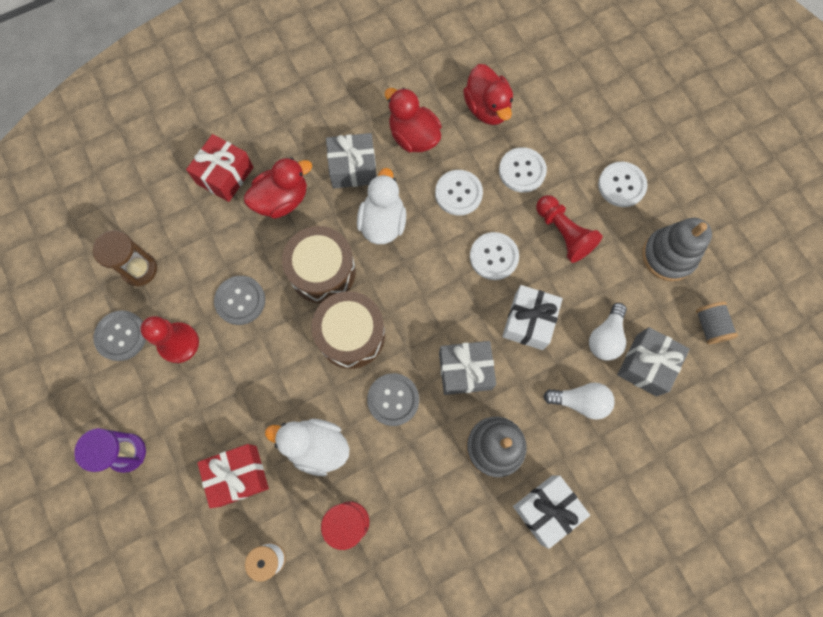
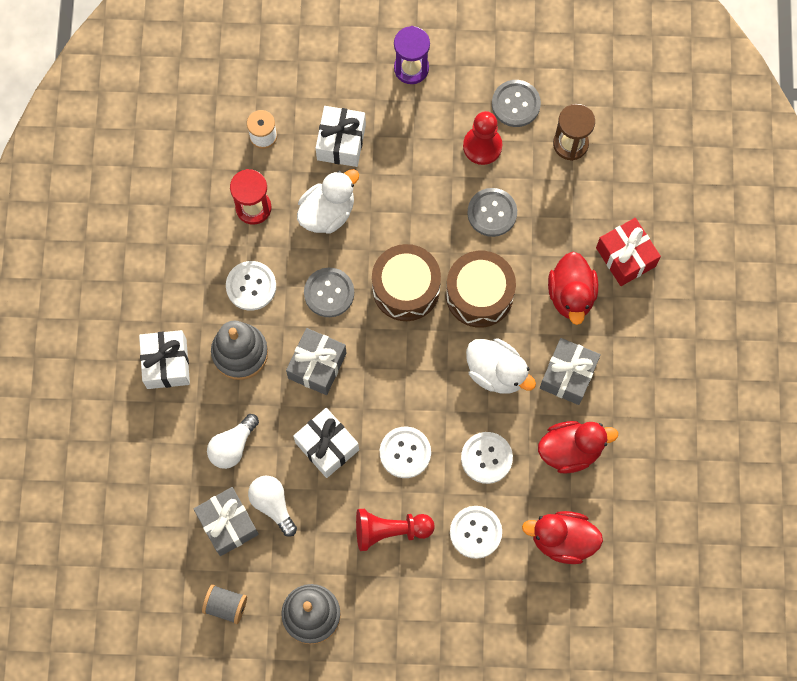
camera: 120 degrees right, 0 degrees up
(238, 475) = (341, 142): red gift -> white gift
(621, 185) = (406, 619): white button -> white button (251, 286)

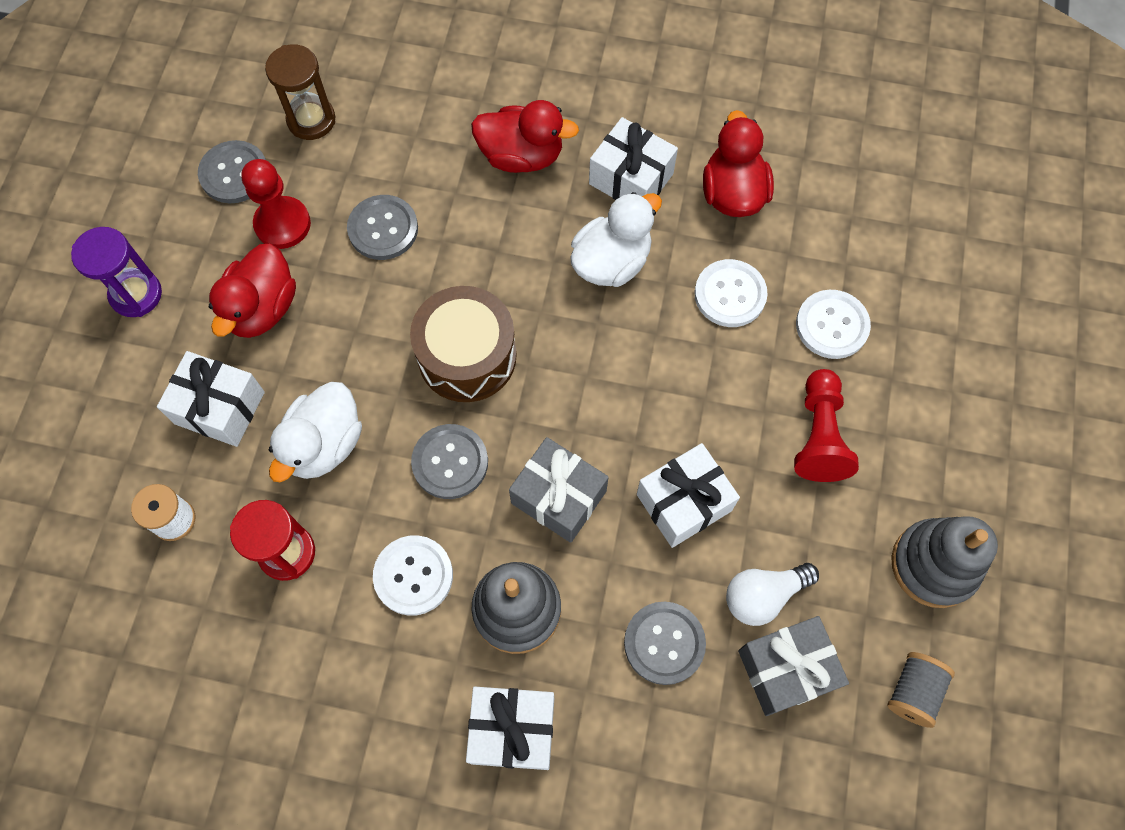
camera: 80 degrees left, 5 degrees down
(232, 446) = (664, 643): white light bulb -> grey button
(327, 212) = (324, 444): white duck -> white duck turned 120 degrees counterclockwise
(405, 452) = (708, 397): white button -> none
(479, 295) = (497, 264): brown drum -> none
(562, 540) = (852, 224): red duck -> red duck (262, 308)
(568, 375) = (631, 179): grey gift -> white gift
(625, 257) = (484, 87): red gift -> none

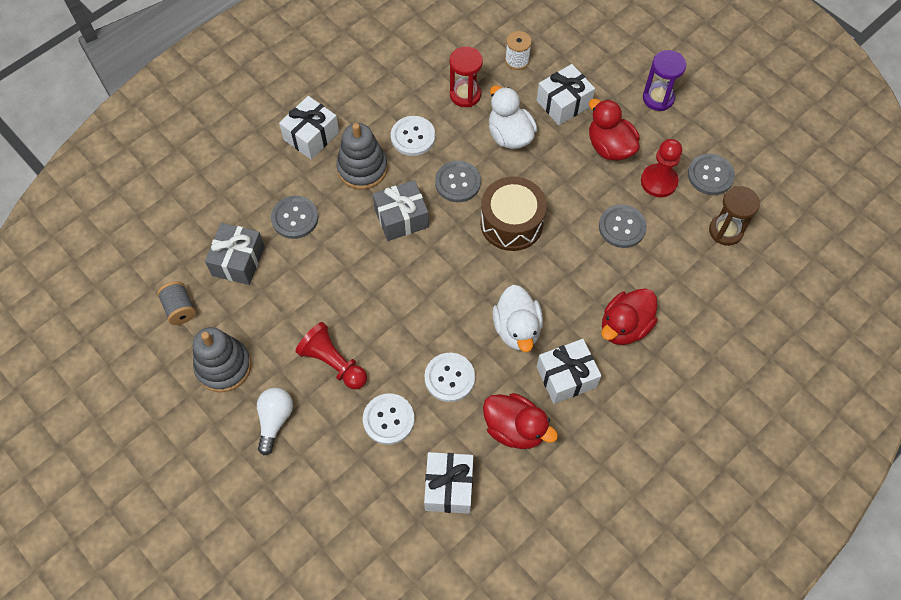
camera: 125 degrees right, 5 degrees down
(684, 502) = (352, 272): white gift -> white gift (449, 487)
(763, 596) = (278, 275): white light bulb -> white light bulb (275, 420)

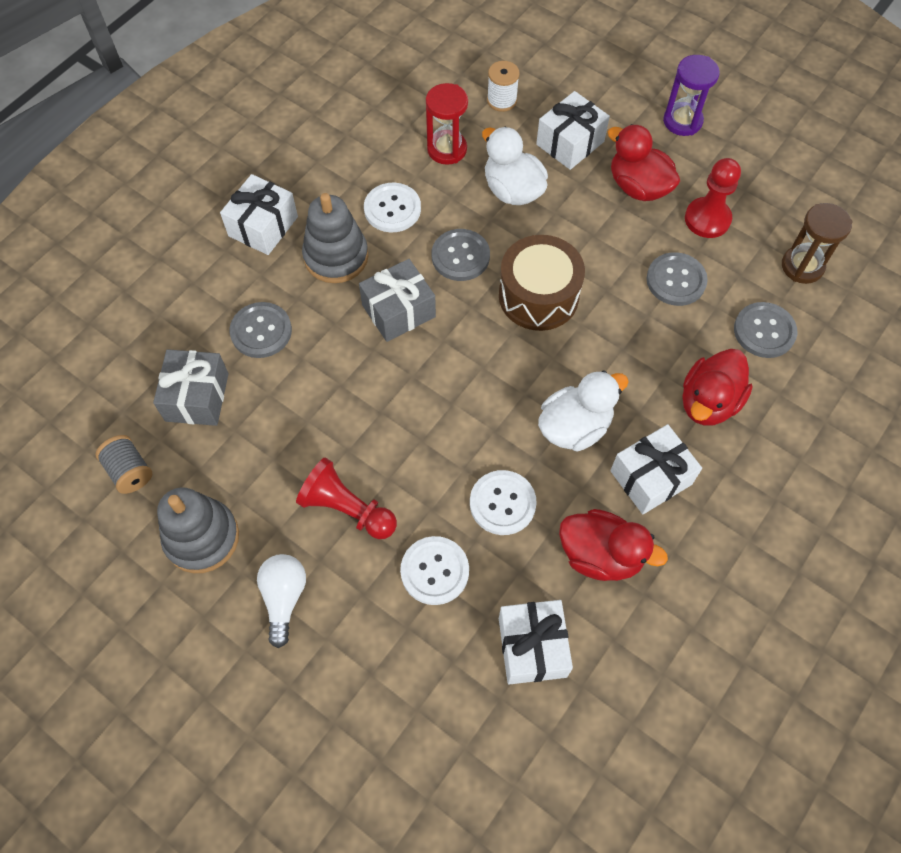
camera: 10 degrees left, 0 degrees up
(517, 329) = (575, 427): white duck -> white duck turned 105 degrees counterclockwise
(710, 175) = (767, 203): grey button -> grey button (764, 331)

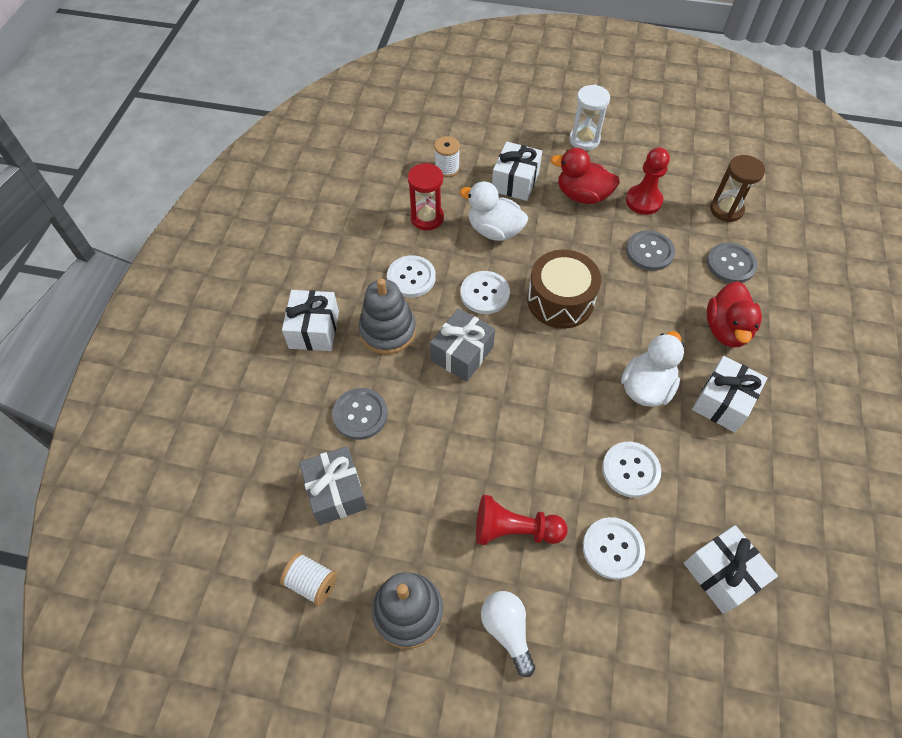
camera: 25 degrees left, 5 degrees down
(129, 471) = (312, 582): grey spool -> white spool
(460, 256) = (484, 293): grey button -> white button
(600, 555) = (725, 477): red duck -> none
(682, 121) = (584, 140): purple hourglass -> white hourglass

